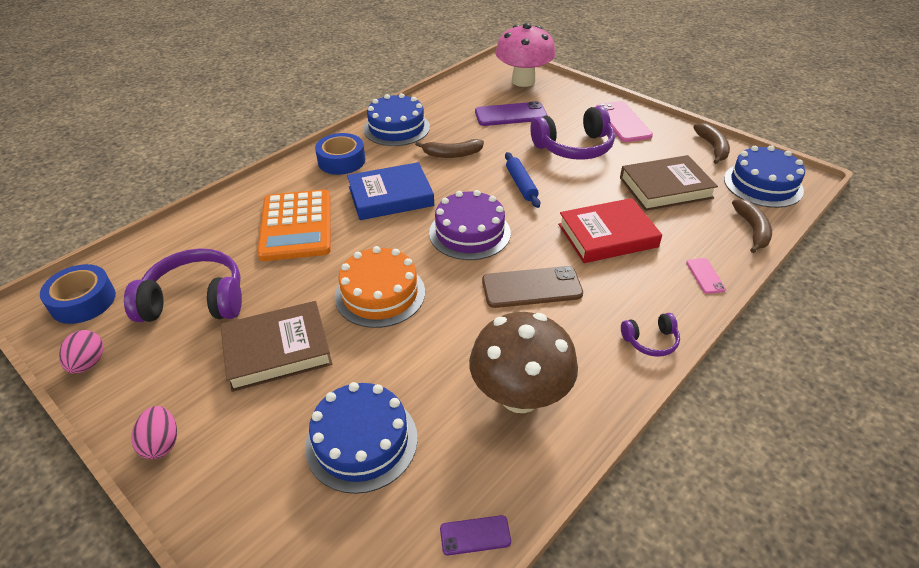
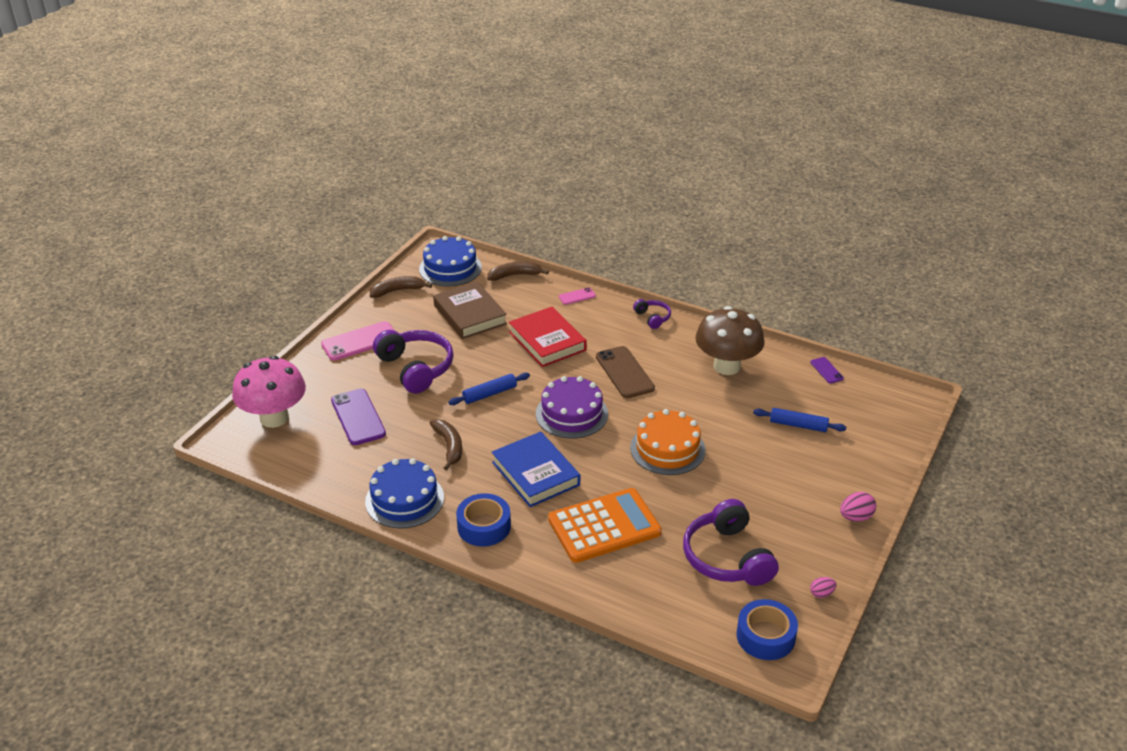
camera: 105 degrees left, 5 degrees down
(88, 363) = (821, 593): pink egg -> pink egg, size x0.65
(277, 350) = (750, 488): brown book -> none
(361, 441) = (798, 425): blue cake -> blue rolling pin

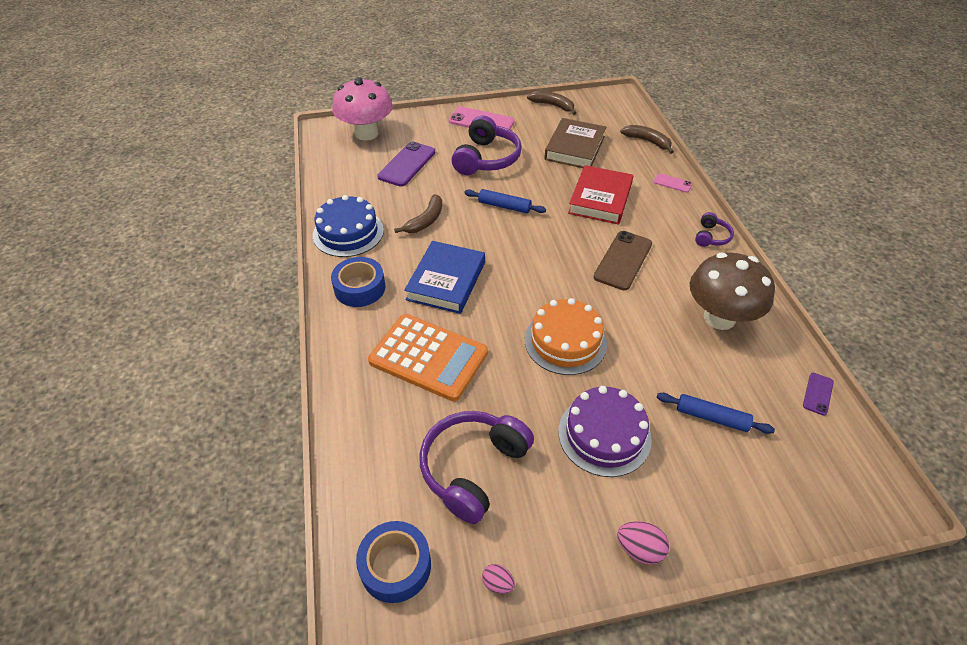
camera: 50 degrees right, 10 degrees up
(450, 268) = (609, 111): blue cake -> none
(571, 414) = (536, 260): purple cake -> purple cake (604, 434)
(798, 425) = (711, 417): blue rolling pin -> blue rolling pin turned 45 degrees counterclockwise

